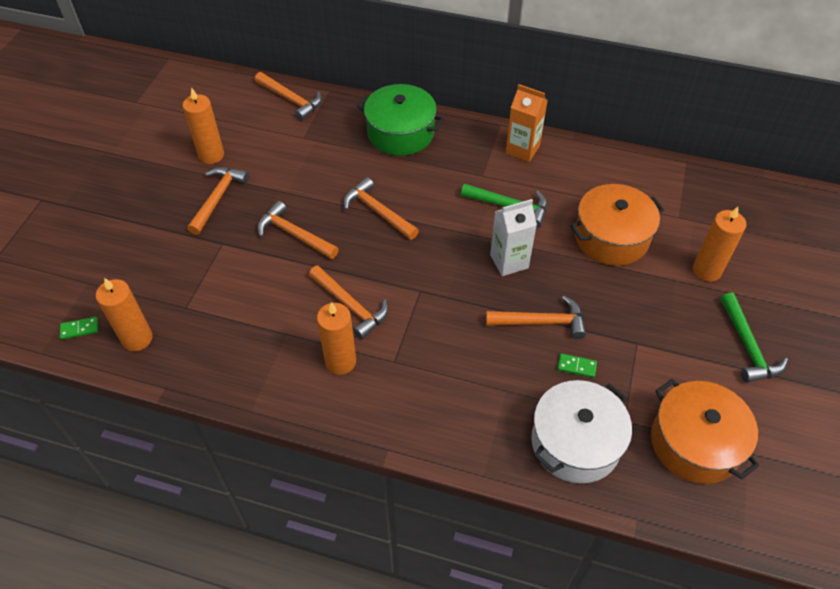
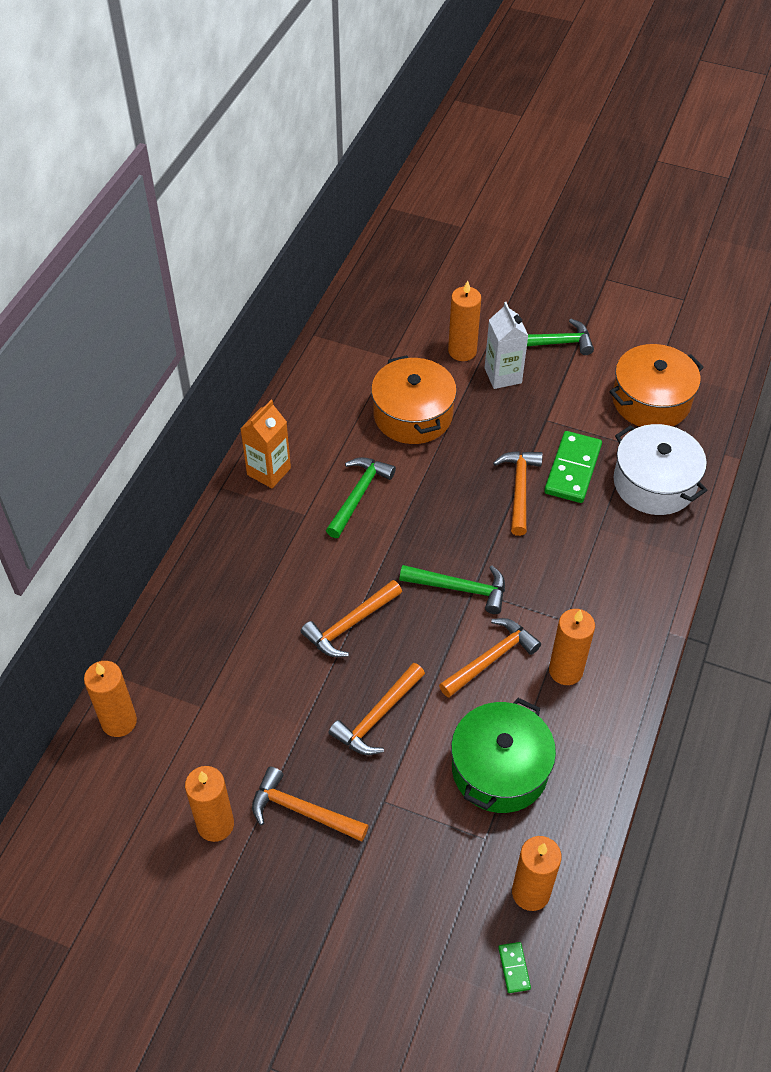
camera: 85 degrees left, 0 degrees up
(291, 100) = (119, 721): orange hammer -> orange candle
(400, 133) = (215, 592): green pot -> green pot (499, 769)
(421, 281) = (460, 588): none -> green hammer
(509, 261) = (438, 505): white carton -> white carton (503, 375)
(576, 366) = (572, 469): green domino -> green domino, size x2.20

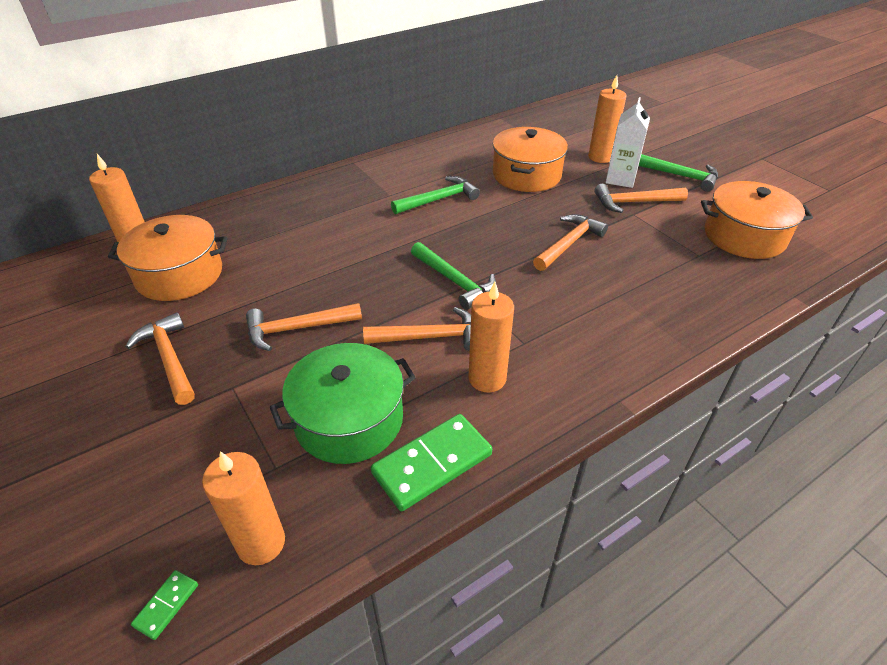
camera: 35 degrees right, 10 degrees down
(206, 728) = (179, 274): none -> orange pot
(215, 824) = (106, 333): orange candle -> none
(269, 471) = (392, 166): orange carton -> none
(350, 624) = (347, 264): orange hammer -> orange hammer (634, 202)
(572, 469) = (628, 250): green domino -> green domino (432, 463)
(654, 483) = (701, 288): white pot -> none

